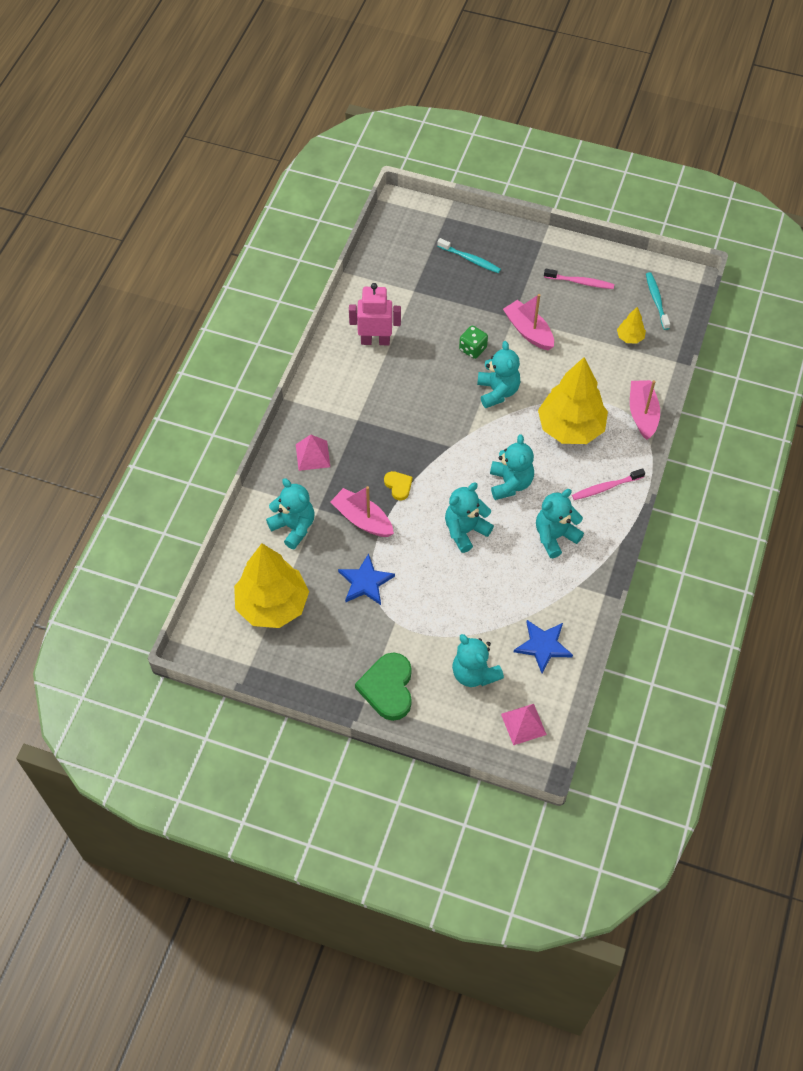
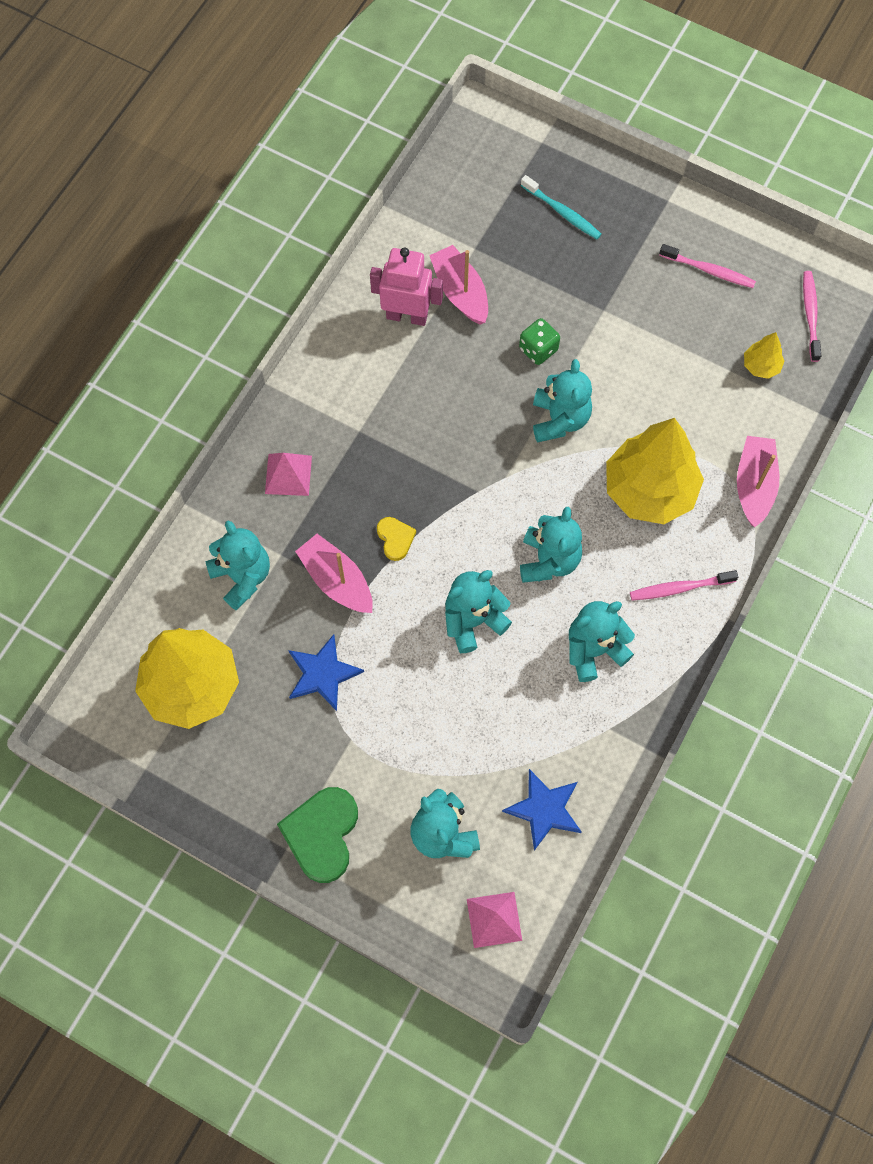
camera: 10 degrees right, 10 degrees up
(528, 331) = (621, 334): pink boat -> pink boat (460, 292)
(656, 300) = (810, 315): turquoise toothbrush -> pink toothbrush

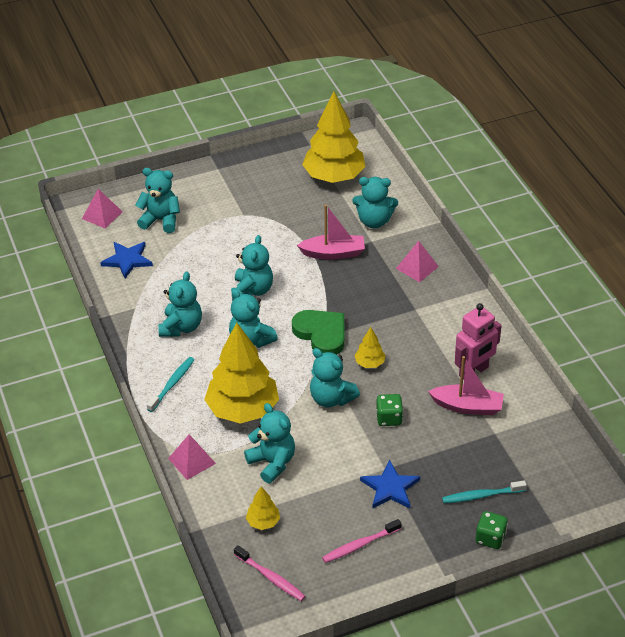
camera: 130 degrees right, 25 degrees down
(322, 674) = (288, 222): blue star -> blue star (390, 488)
(322, 834) = (210, 182): green heart -> green heart (321, 334)
(395, 539) = (332, 287): yellow heart -> none
(479, 418) = (369, 363): none -> yellow tree
(604, 177) = (490, 538): none -> green dice
(679, 588) = (172, 384): pink toothbrush -> turquoise toothbrush
(688, 411) = (272, 463): none -> turquoise teddy bear
(754, 485) = (192, 460): pink boat -> pink pyramid

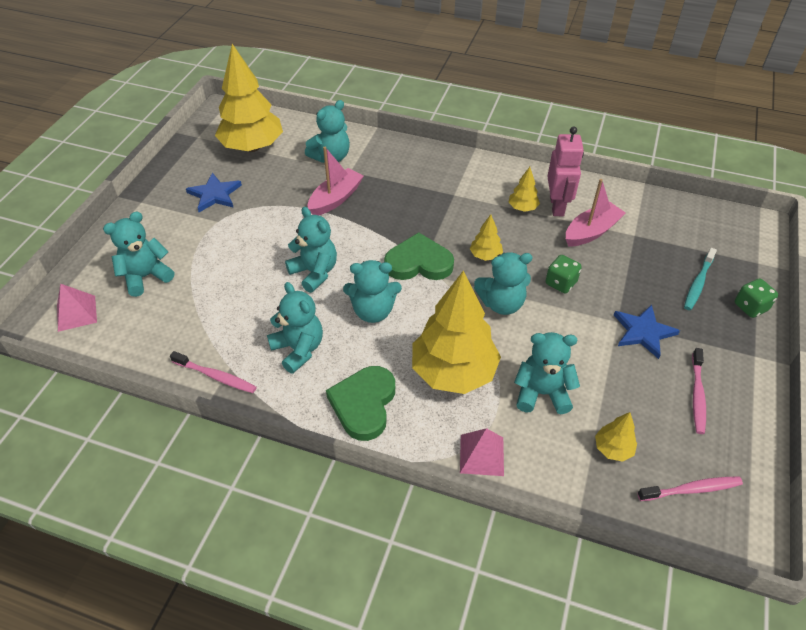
camera: 50 degrees left, 5 degrees up
(122, 306) = (216, 376): none -> pink toothbrush
(127, 260) = (161, 333): blue star -> blue star (214, 194)
(172, 384) = (364, 404): turquoise toothbrush -> green heart
(417, 267) = (410, 166): pink pyramid -> none
(447, 354) = (522, 208): none -> yellow tree

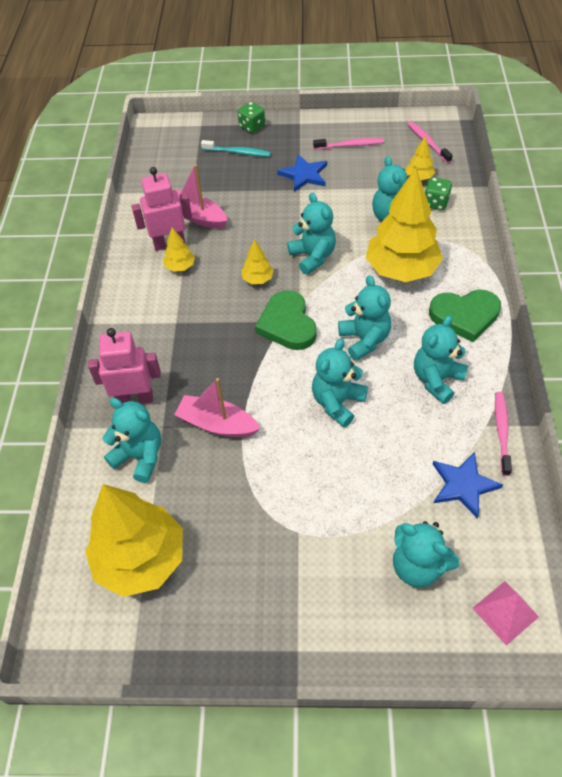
camera: 105 degrees left, 5 degrees up
(214, 194) = (252, 560): blue star -> blue star (463, 485)
(385, 161) = (135, 398): none -> pink robot
(481, 455) = (465, 238): pink pyramid -> none
(561, 283) = (271, 226): green dice -> green dice (435, 203)

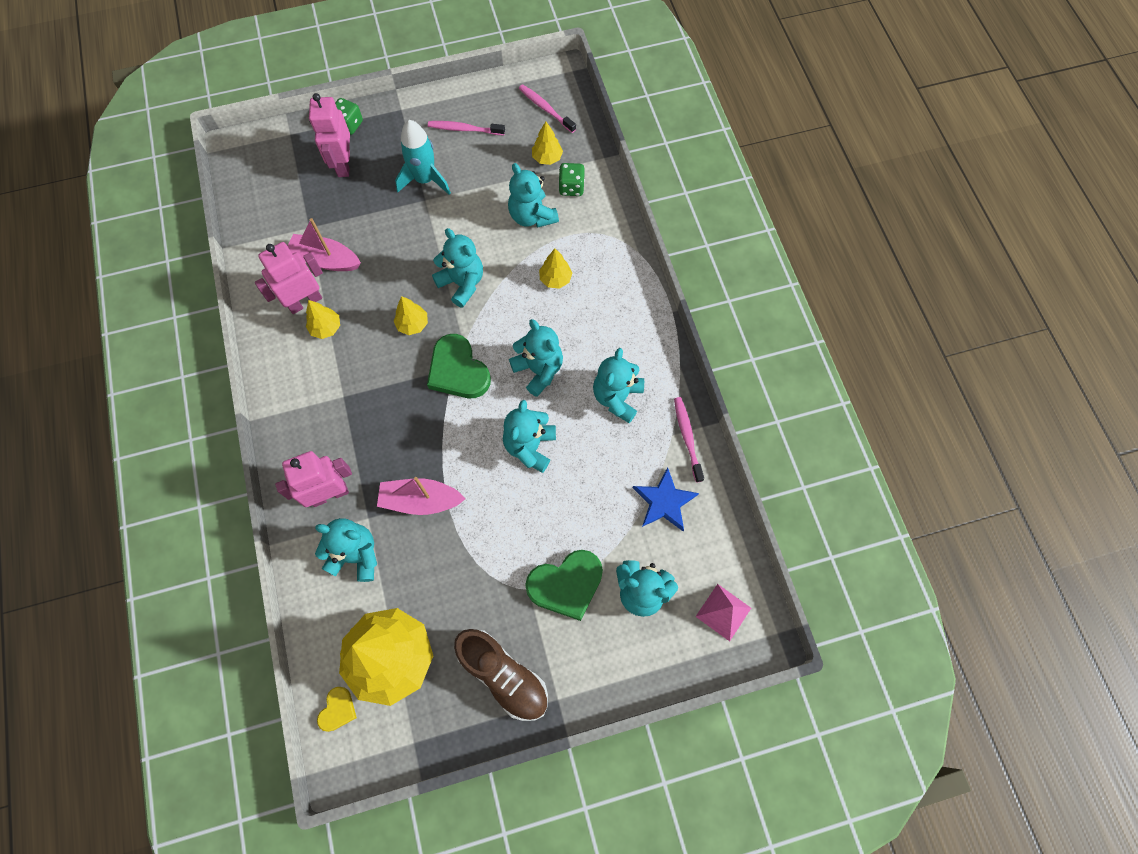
camera: 20 degrees left, 15 degrees up
(71, 594) = (337, 710): none -> yellow heart
(238, 152) = (343, 164): turquoise toothbrush -> pink robot
(247, 609) = (503, 676): none -> brown shoe
(304, 175) = (425, 180): blue star -> turquoise rocket
(350, 145) = (464, 129): pink toothbrush -> pink toothbrush turned 150 degrees counterclockwise
(401, 270) = (555, 279): yellow tree -> yellow tree, size x0.43
(465, 316) = (628, 319): green heart -> green heart (566, 585)

